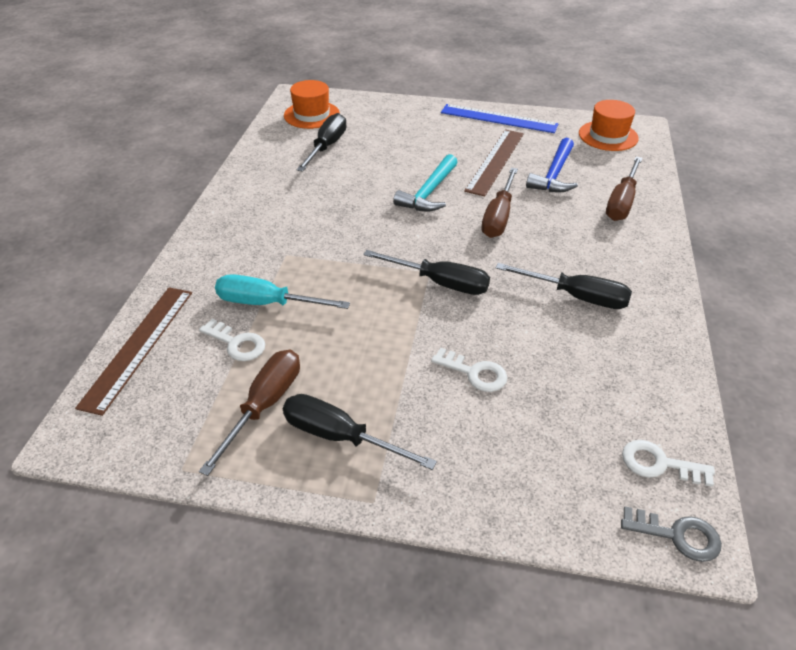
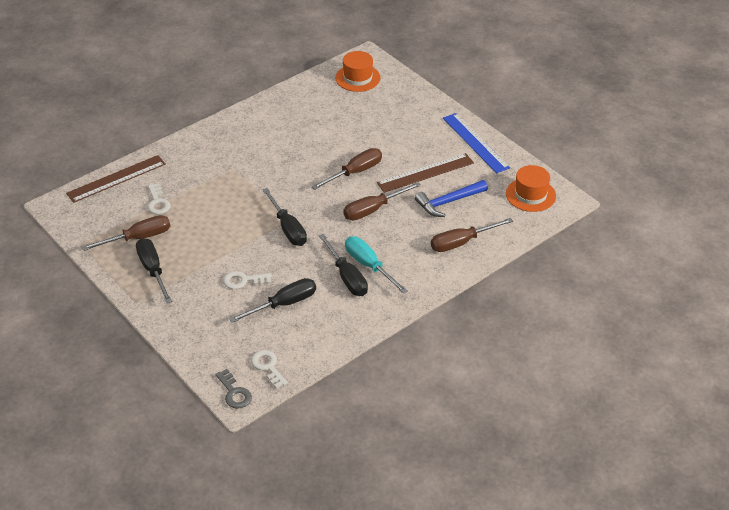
camera: 40 degrees right, 0 degrees up
(267, 303) = (193, 190): turquoise screwdriver -> turquoise screwdriver (369, 266)
(326, 147) = (337, 108): black screwdriver -> black screwdriver (283, 304)
(429, 193) = (355, 172): turquoise hammer -> brown screwdriver
(474, 373) = (243, 280): white key -> white key turned 105 degrees clockwise

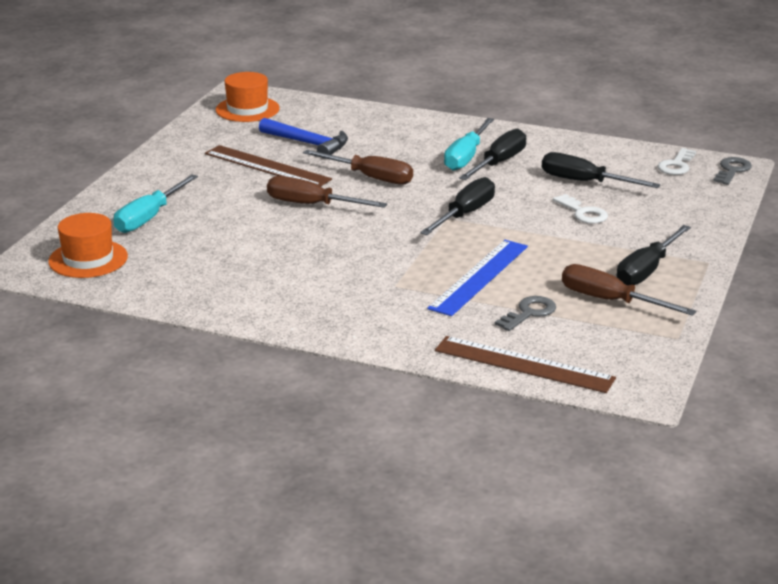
camera: 120 degrees left, 15 degrees down
(157, 202) = (529, 313): white key -> grey key
(390, 109) = (149, 217): none -> turquoise screwdriver
(461, 242) = (369, 124): brown screwdriver -> none
(475, 142) = (175, 153): blue ruler -> blue ruler (479, 277)

